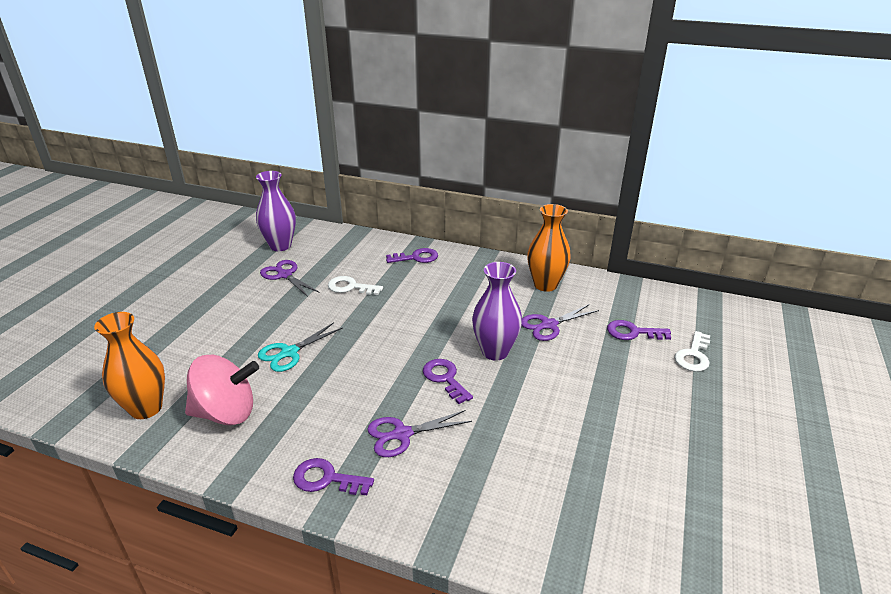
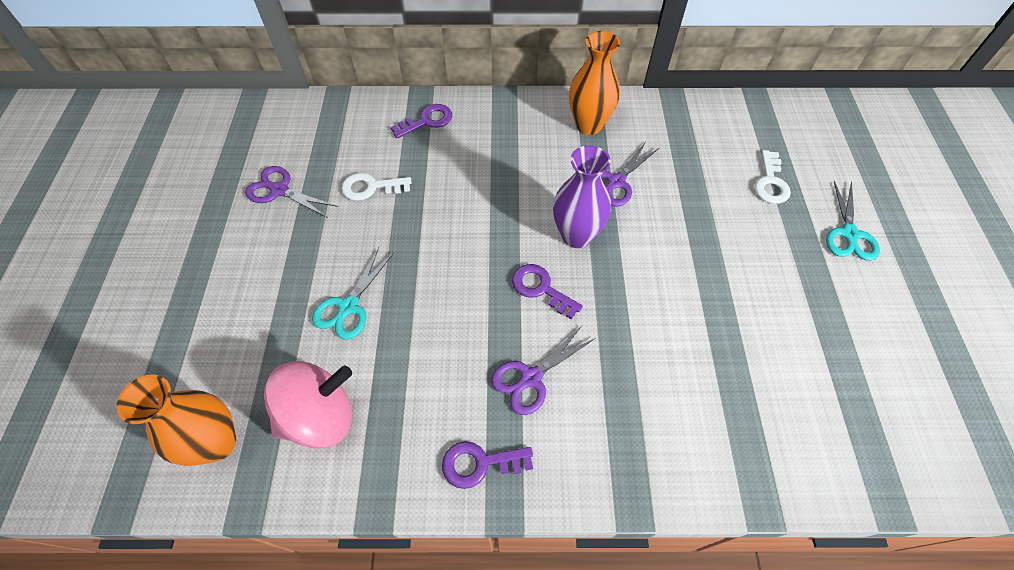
camera: 20 degrees left, 25 degrees up
(280, 246) = (248, 144): purple vase -> none
(633, 332) = (703, 168): purple key -> none
(756, 410) = (849, 234): none -> turquoise scissors

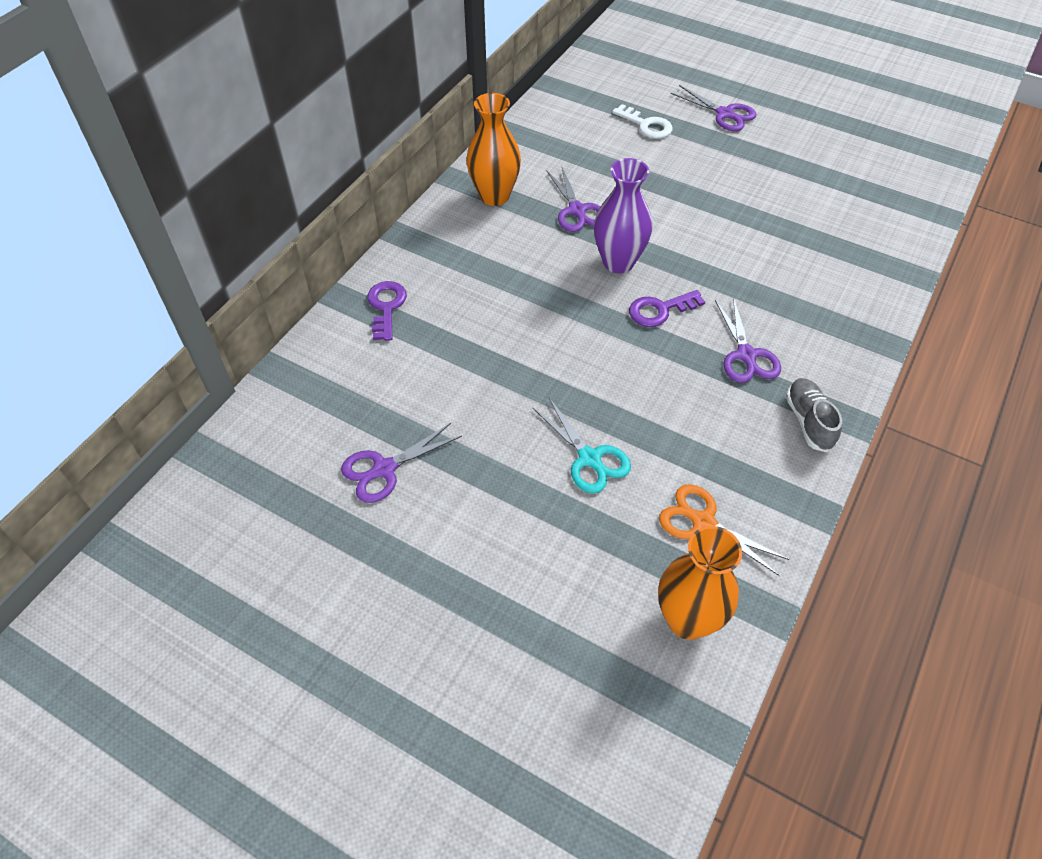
camera: 60 degrees left, 5 degrees down
(320, 416) = (703, 522): pink spinning top -> orange scissors
(371, 187) = (445, 386): white key -> none
(480, 464) = (808, 421): purple key -> grey shoe
(849, 234) = (724, 114): turquoise scissors -> purple scissors

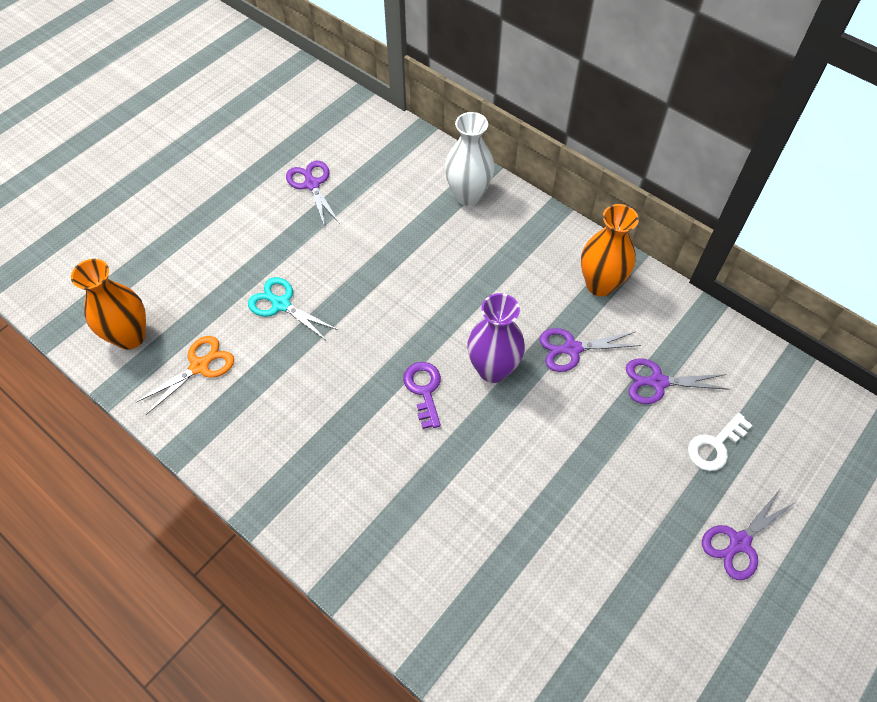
camera: 100 degrees right, 5 degrees up
(386, 307) = (468, 195): purple key -> white vase
(589, 458) = (281, 304): turquoise scissors -> turquoise scissors turned 60 degrees clockwise
(746, 355) = (353, 447): purple scissors -> purple scissors (658, 382)
(808, 421) = (265, 476): grey shoe -> none

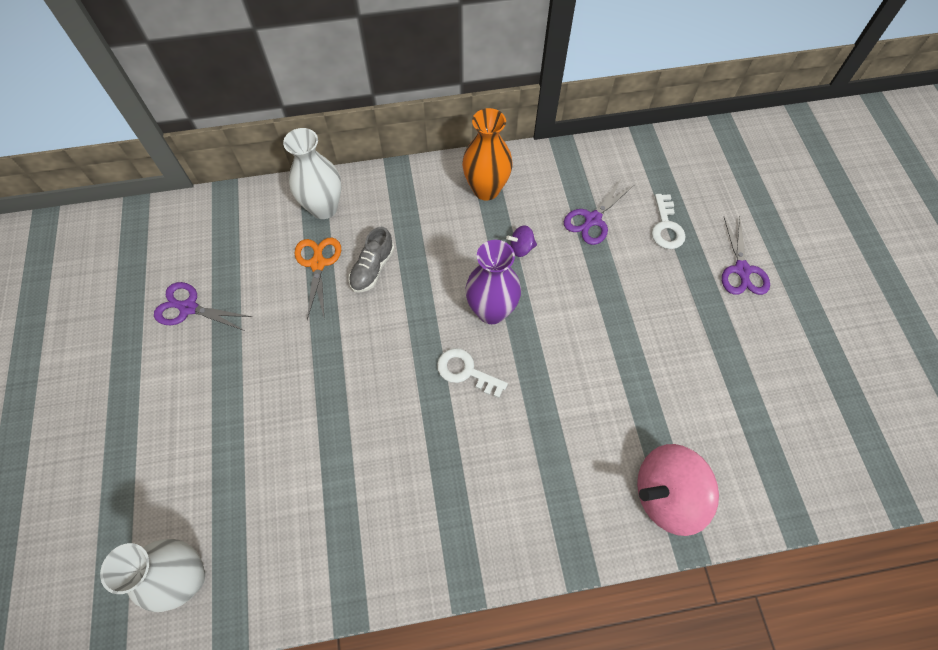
camera: 50 degrees left, 5 degrees up
(130, 337) = (187, 578): orange vase -> white vase
(199, 366) = (280, 534): orange scissors -> orange scissors (318, 264)
(281, 304) = (284, 420): turquoise scissors -> none
(424, 390) = (466, 372): purple key -> white key
(449, 264) = (372, 268): none -> grey shoe
(451, 619) = (666, 495): none -> pink spinning top
(572, 349) = (521, 248): purple scissors -> purple spinning top

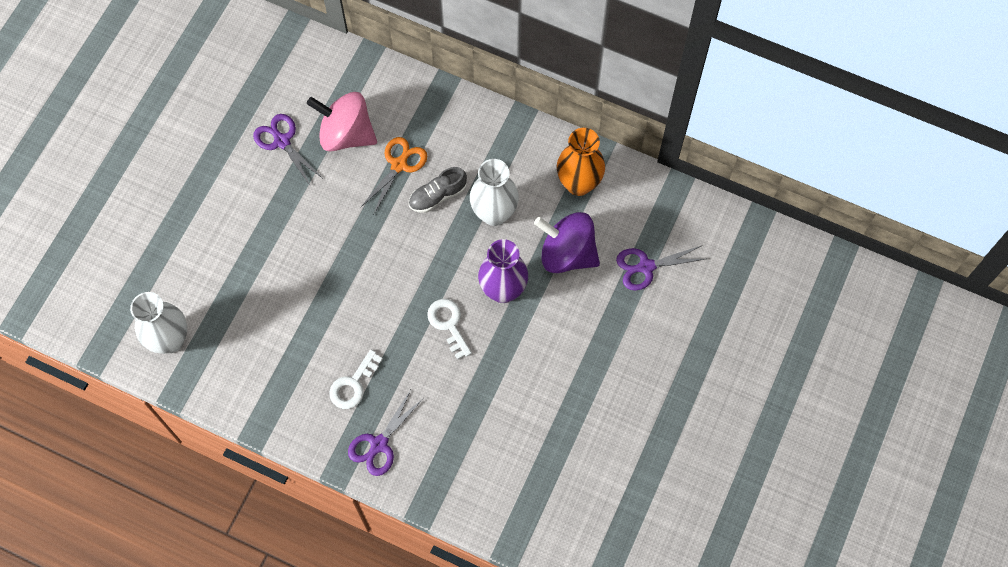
camera: 35 degrees right, 5 degrees up
(324, 208) = (436, 118): white vase -> white vase (494, 213)
(521, 248) = (567, 253): purple spinning top -> purple spinning top, size x2.25
(666, 227) = (702, 312): white key -> white key (353, 384)
(666, 495) = (522, 507): pink spinning top -> pink spinning top (346, 134)
(742, 270) = (733, 389): purple scissors -> purple scissors (379, 444)

